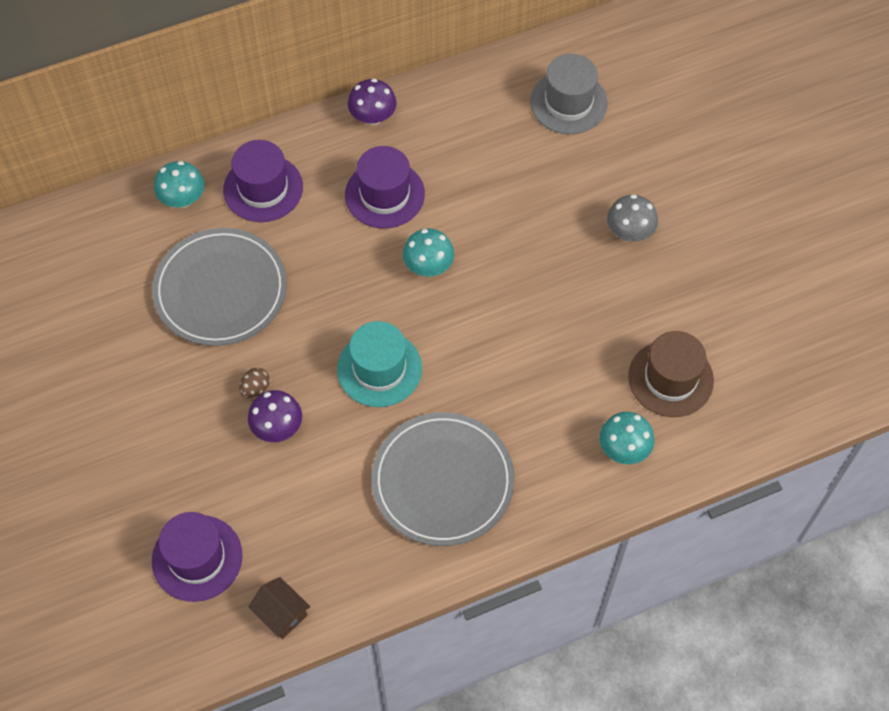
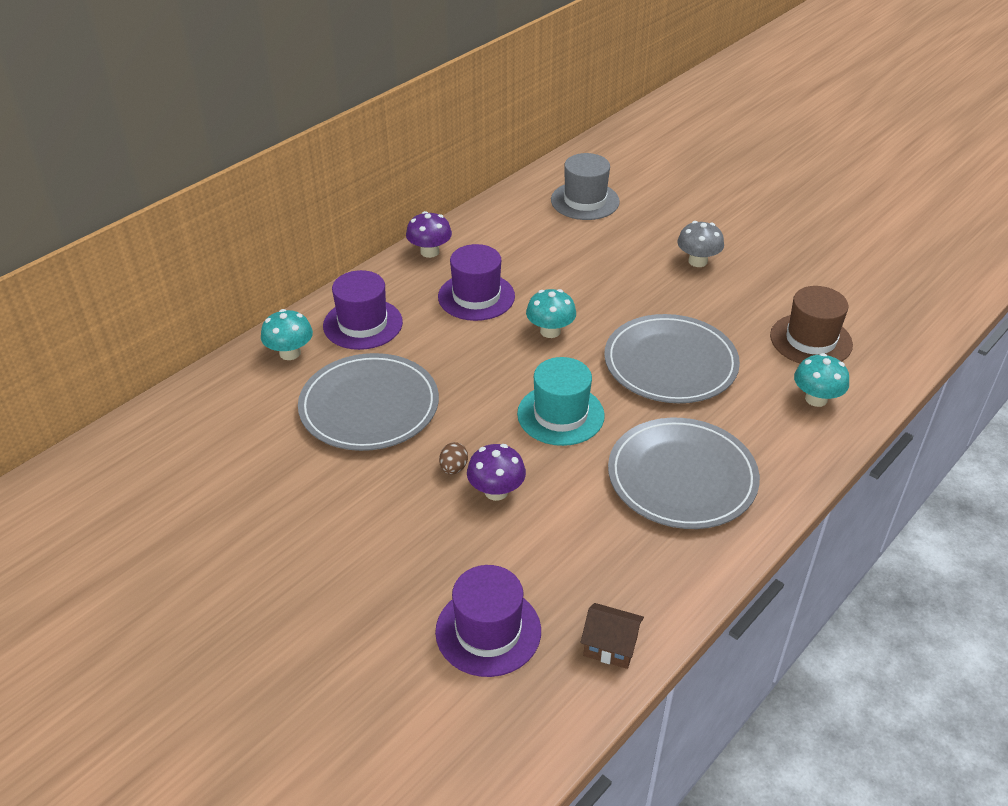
camera: 25 degrees left, 20 degrees down
(516, 351) = (670, 363): none -> grey plate

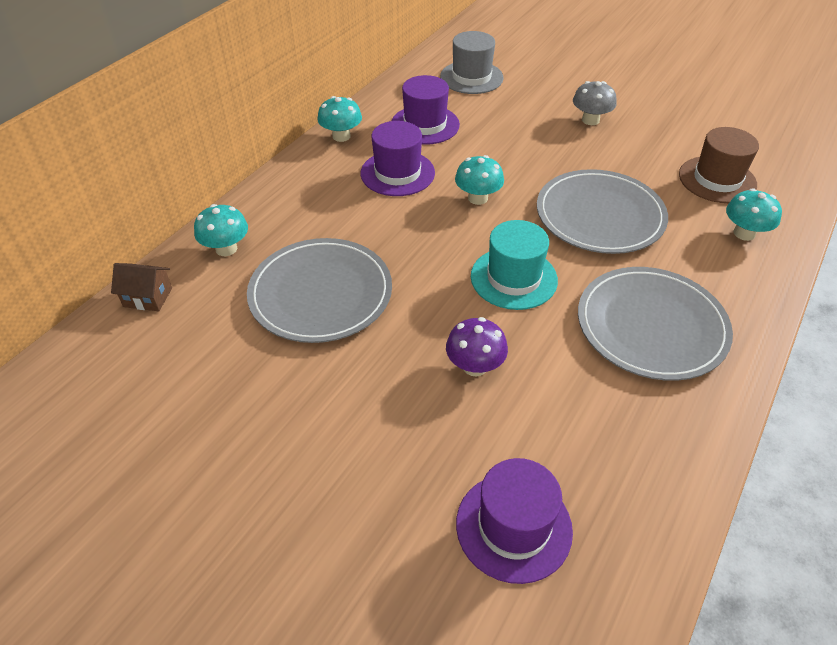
camera: 10 degrees left, 5 degrees up
(363, 324) = (293, 211): purple hat -> purple hat (425, 125)
(429, 252) = (341, 136): purple mushroom -> turquoise mushroom
(453, 468) = (424, 347): brown egg -> none
(610, 646) = (646, 523): brown house -> brown house (148, 297)

